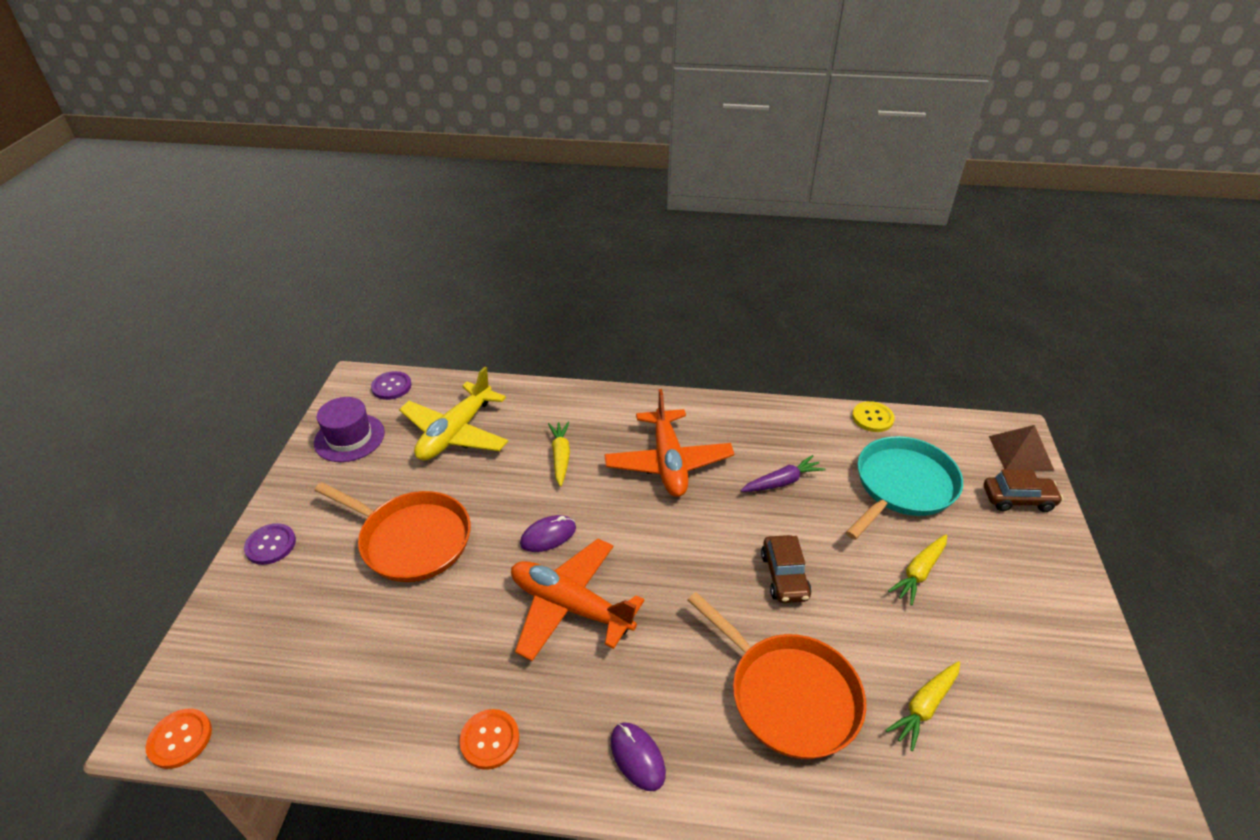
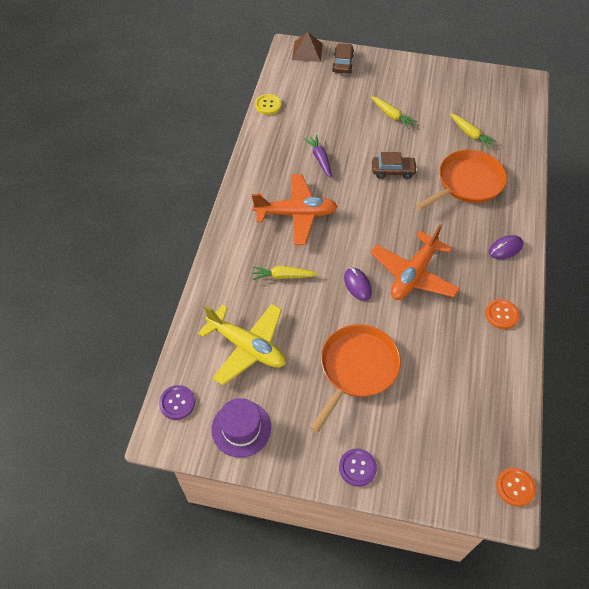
camera: 85 degrees left, 15 degrees up
(902, 486) = (328, 106): turquoise pan -> none

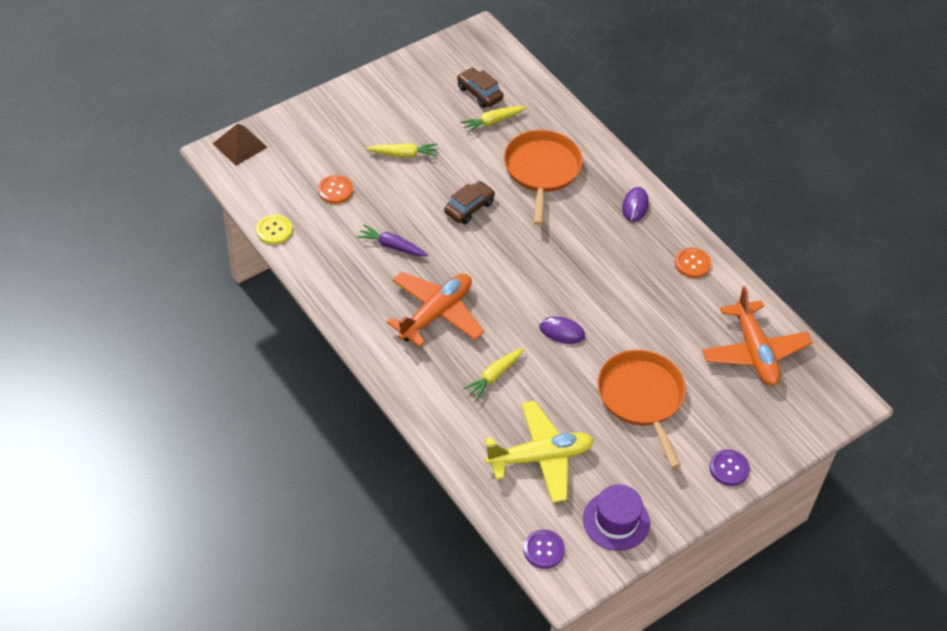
camera: 50 degrees left, 5 degrees down
(342, 63) = (292, 133): brown car -> brown car (479, 93)
(413, 274) = (593, 286): orange plane -> orange plane (754, 352)
(470, 134) = (492, 122): yellow carrot -> yellow carrot turned 150 degrees clockwise
(515, 487) = (839, 383): orange button -> orange button (335, 190)

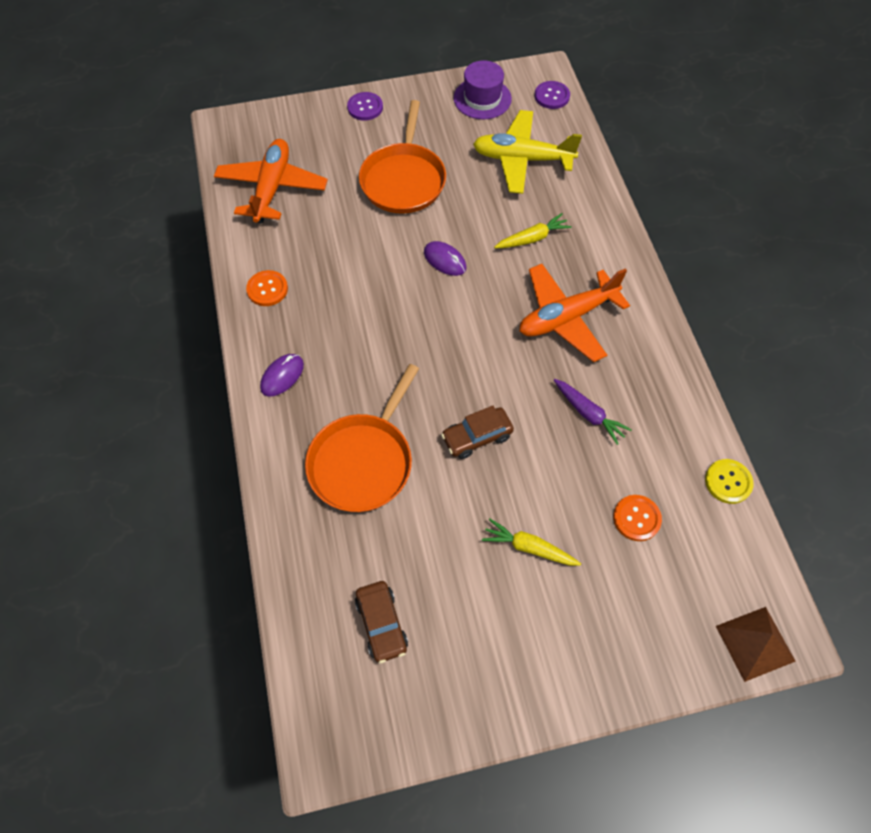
camera: 155 degrees left, 10 degrees up
(492, 122) = (388, 563): yellow carrot -> none

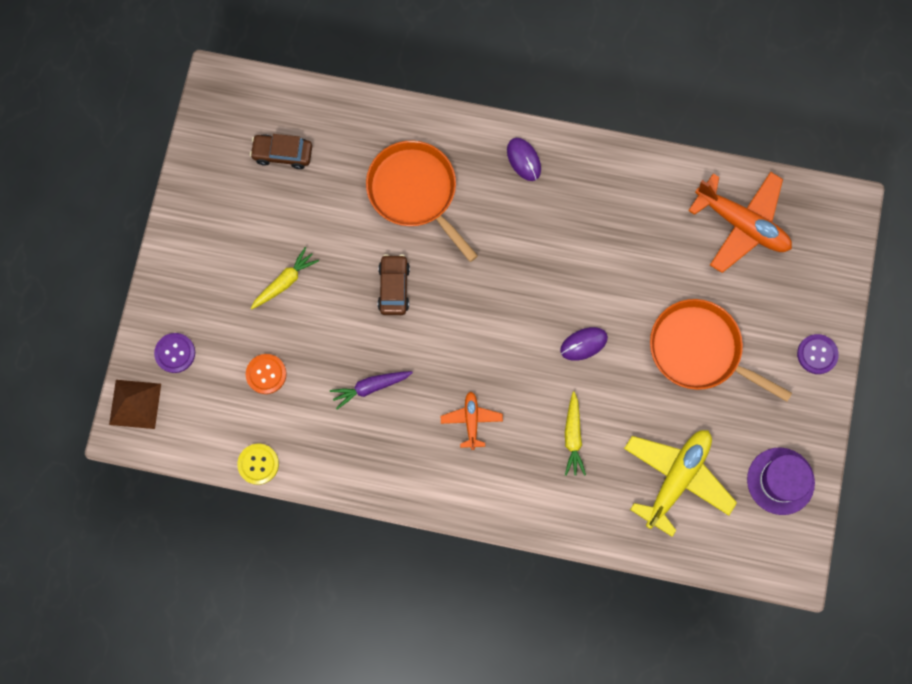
camera: 115 degrees right, 15 degrees up
(267, 289) = (620, 179): orange button -> none
(552, 96) = (753, 557): purple button -> purple button (175, 353)
(566, 317) = (471, 420): orange plane -> orange plane, size x0.51

